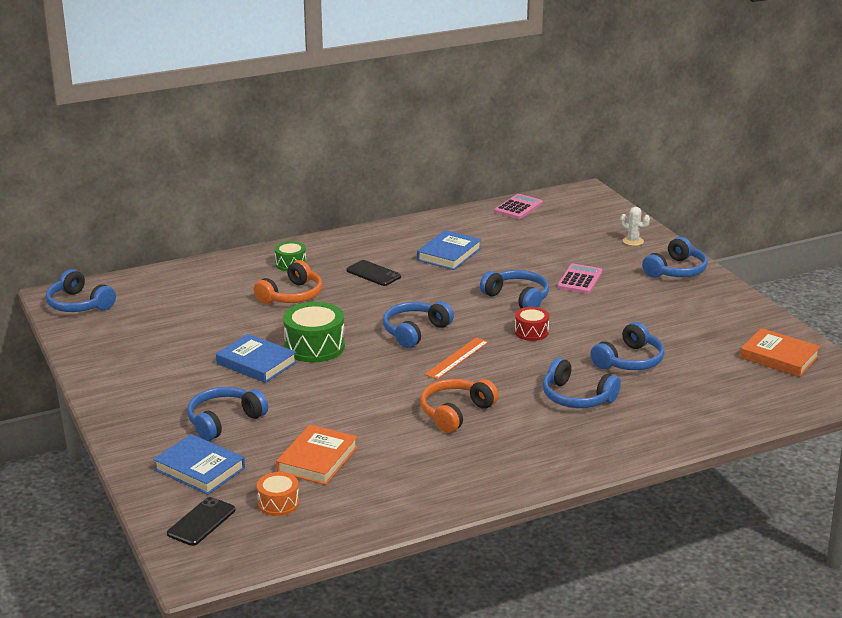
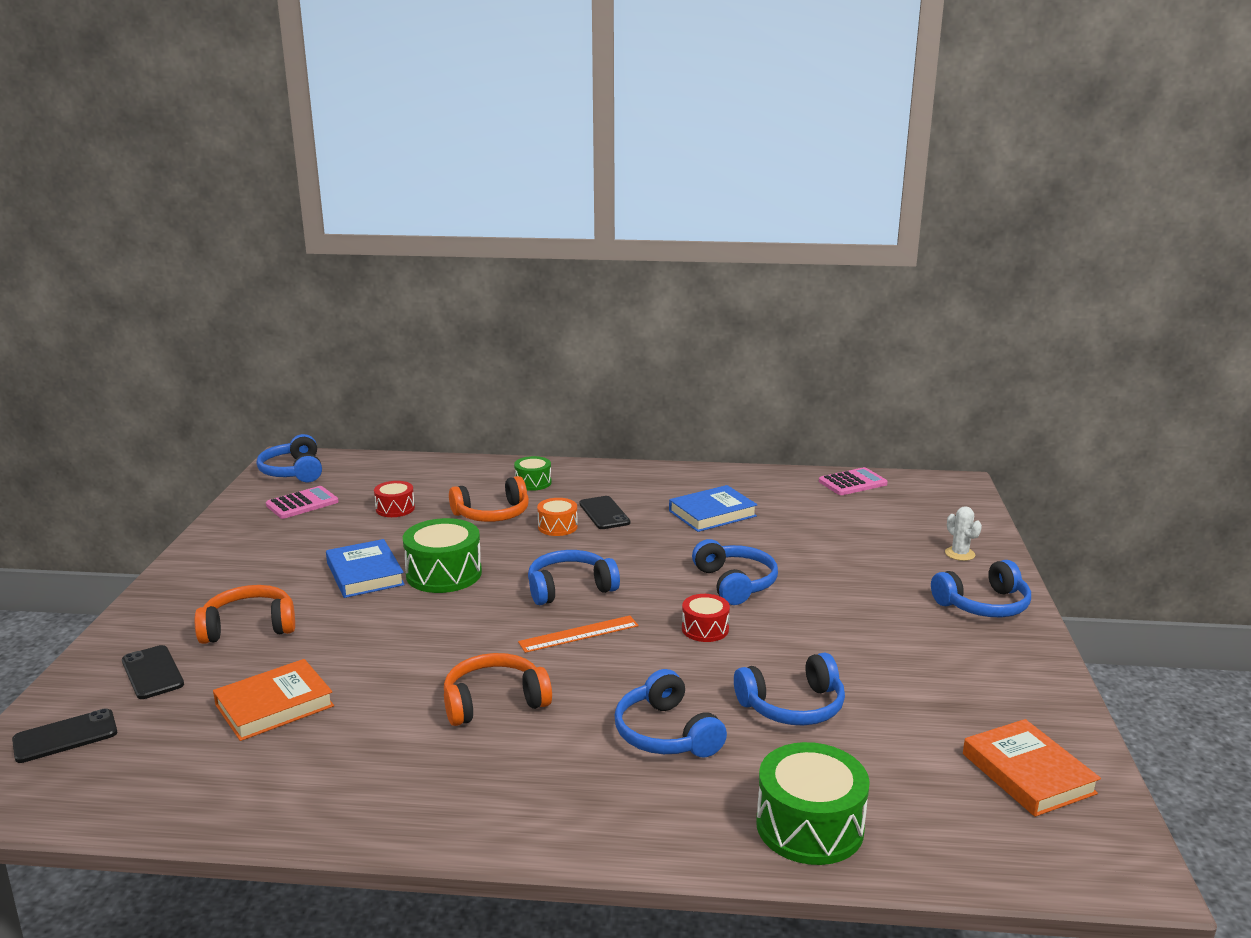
camera: 30 degrees right, 5 degrees down
(200, 469) = (152, 673): blue book -> black phone
(210, 311) = (395, 508): none -> red drum
(224, 421) = (249, 626): blue headphones -> orange headphones
(278, 503) = (164, 745): orange drum -> orange drum (557, 527)
(579, 280) = (838, 582): pink calculator -> pink calculator (302, 503)
(700, 417) = (809, 826): none -> green drum

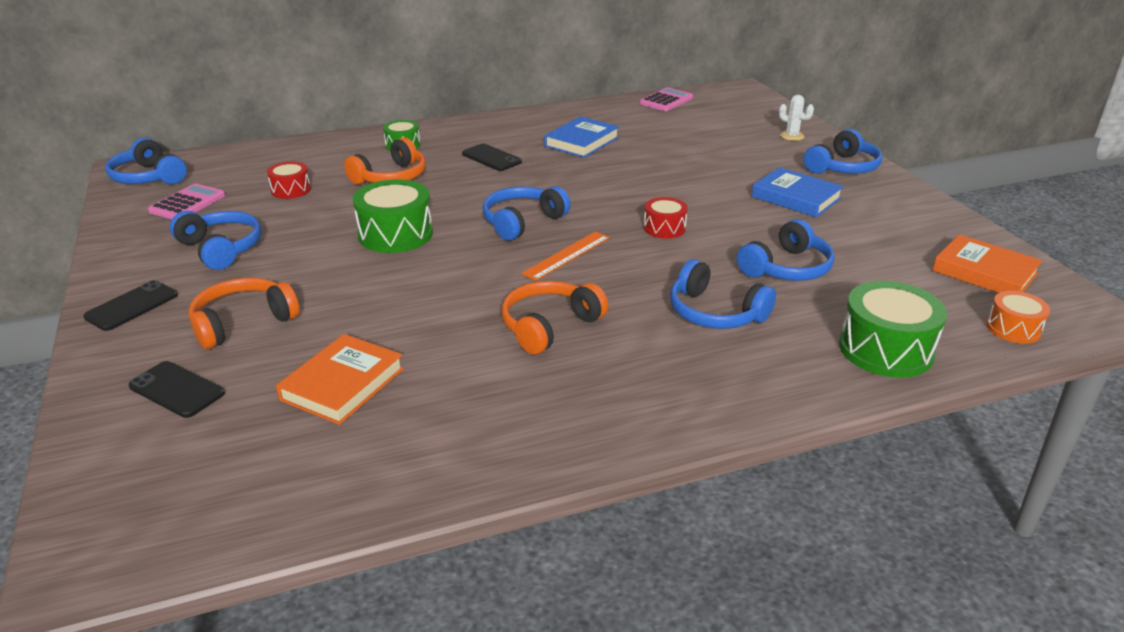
camera: 25 degrees left, 10 degrees up
(65, 736) = (135, 476): black phone -> black phone (132, 306)
(365, 574) = (317, 250): blue book -> blue book (796, 197)
(557, 527) = (461, 176): orange drum -> orange drum (1013, 329)
(735, 583) = (653, 189): blue headphones -> blue headphones (221, 249)

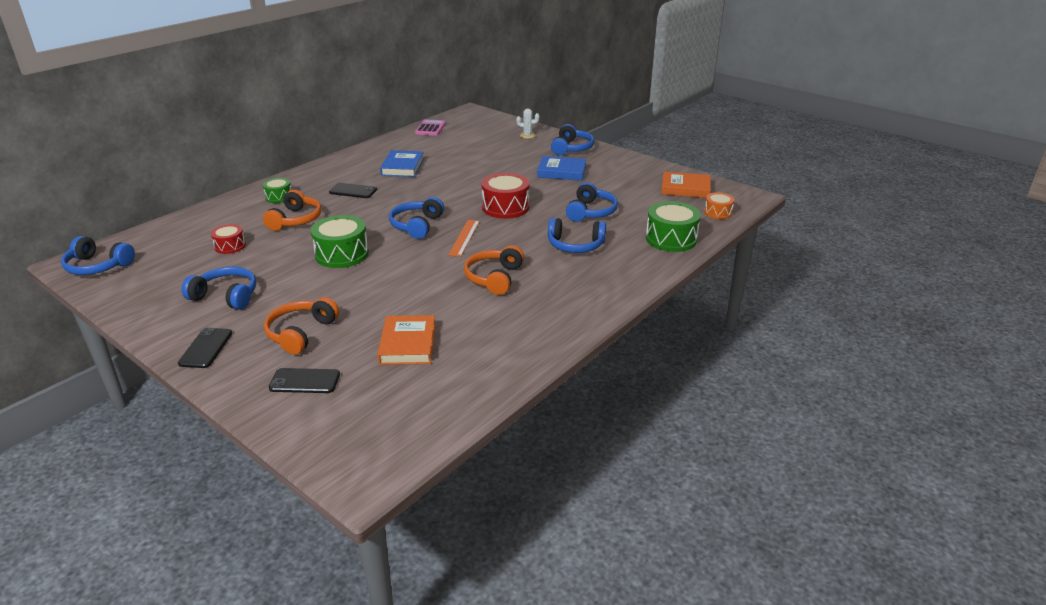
camera: 30 degrees left, 0 degrees up
(187, 203) = (158, 275): pink calculator -> none
(664, 228) = (505, 207): red drum -> red drum, size x1.74

